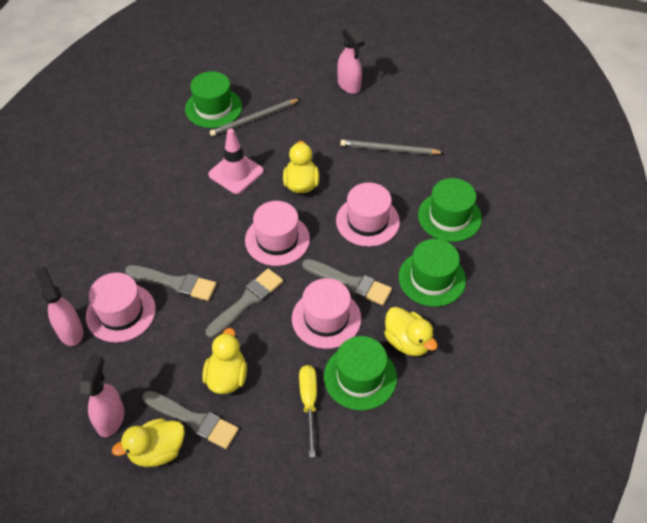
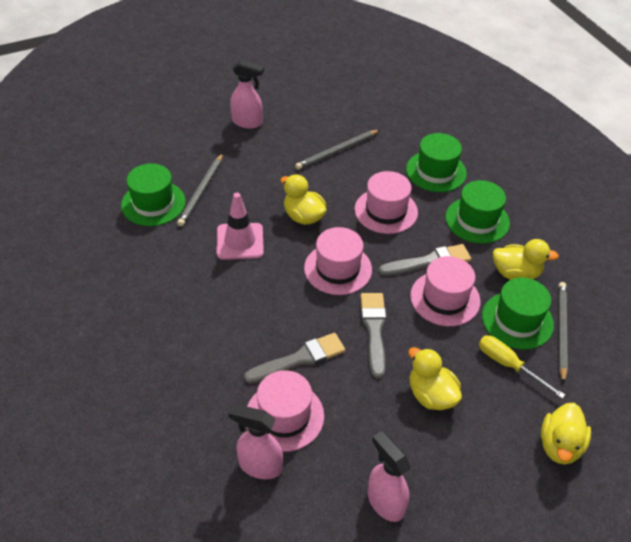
camera: 45 degrees left, 5 degrees down
(157, 451) = (452, 493): yellow duck -> yellow duck (560, 445)
(194, 420) = (448, 446): grey brush -> none
(384, 412) = (561, 331): none -> grey pencil

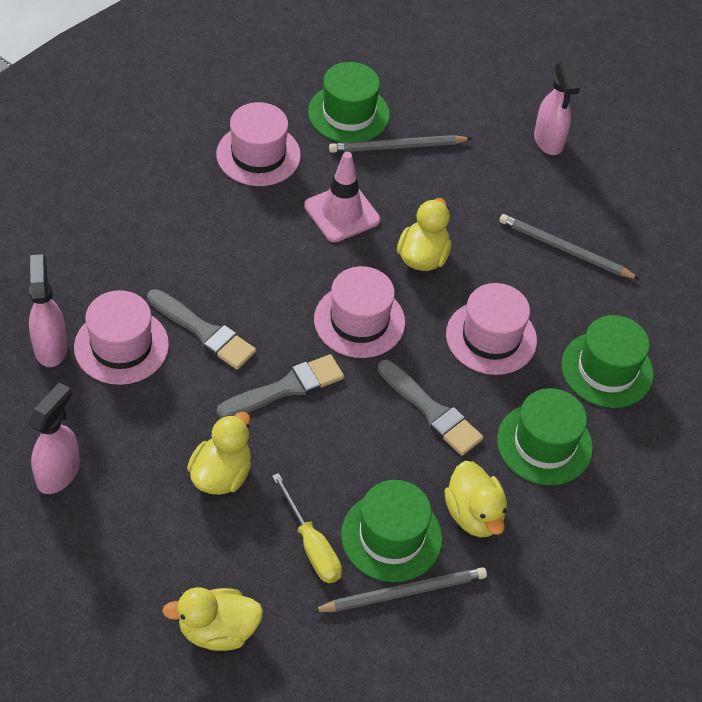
camera: 60 degrees right, 5 degrees up
(445, 298) = (380, 446): pink hat -> pink hat (258, 155)
(509, 365) = (311, 545): yellow screwdriver -> yellow screwdriver turned 135 degrees clockwise

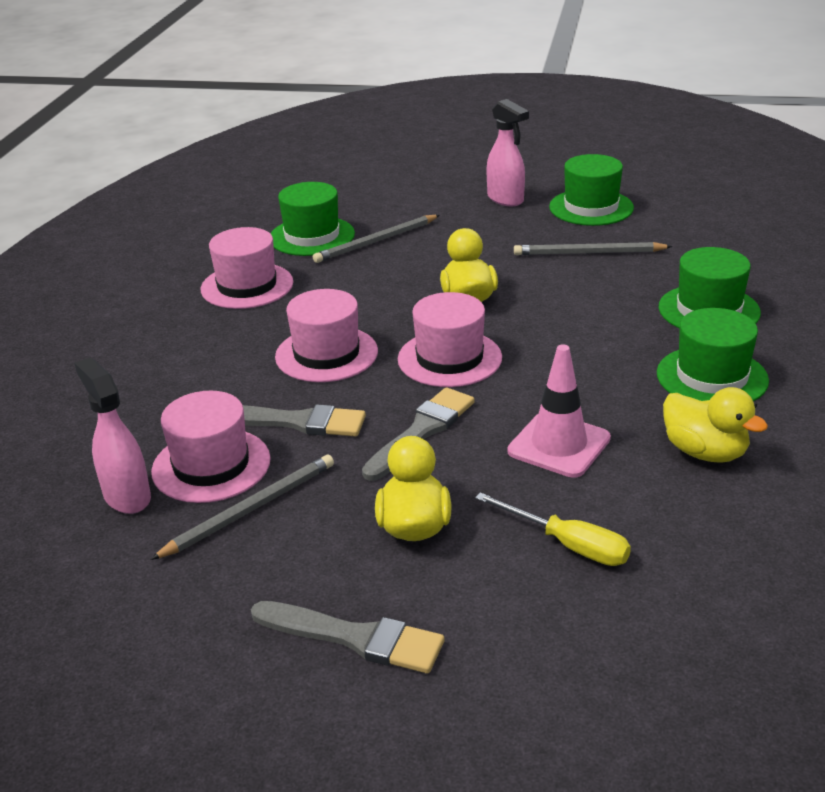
camera: 20 degrees left, 20 degrees down
(59, 473) = (218, 602): pink spray bottle -> none
(218, 630) = (536, 669): yellow duck -> none
(342, 213) = (363, 296): pink traffic cone -> pink traffic cone (559, 445)
(391, 536) = (643, 502): green hat -> green hat (591, 207)
(403, 592) = (703, 543): grey pencil -> grey pencil (250, 509)
(431, 411) = (583, 394): grey brush -> grey brush (355, 638)
(491, 337) = (585, 326): pink hat -> pink hat (326, 354)

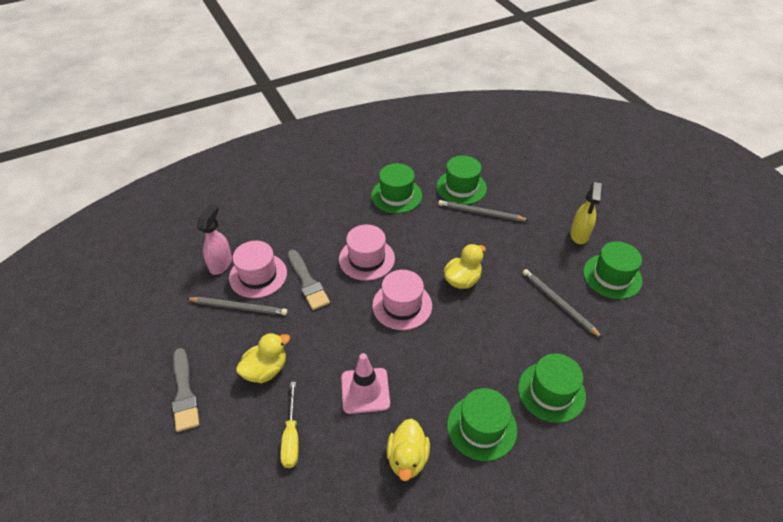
camera: 50 degrees right, 15 degrees up
(247, 286) = (396, 195): pink hat -> green hat
(421, 431) = (335, 331): grey brush -> none
(506, 199) = (579, 235): pink spray bottle -> yellow spray bottle

